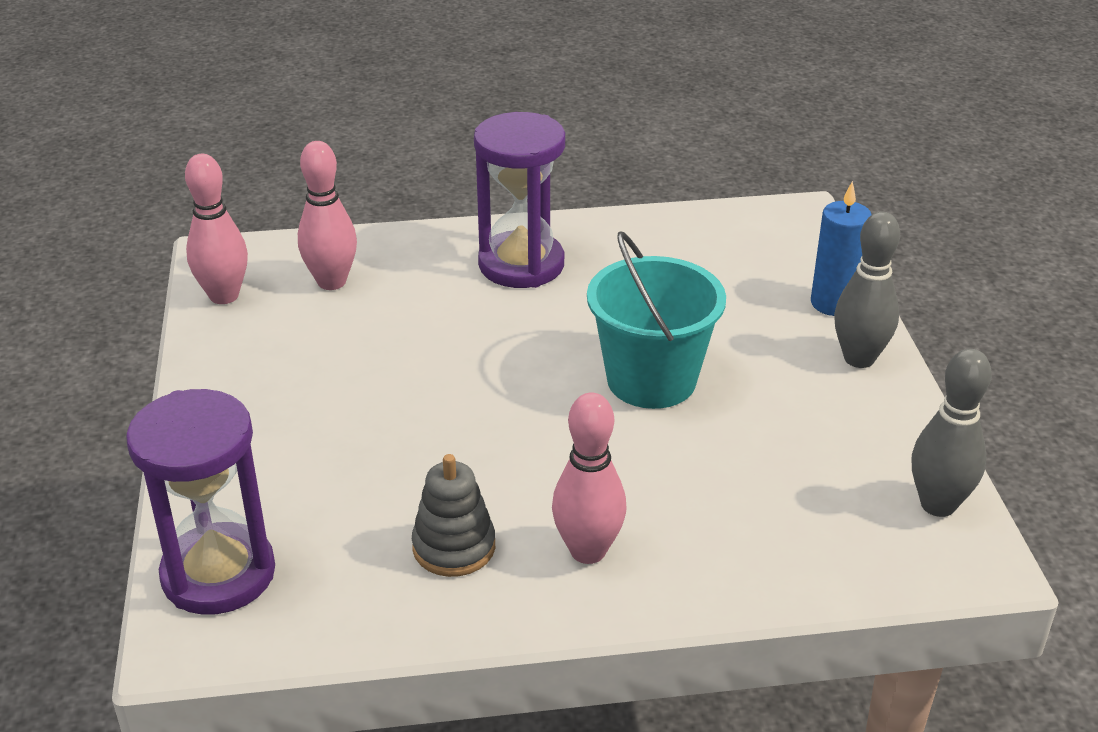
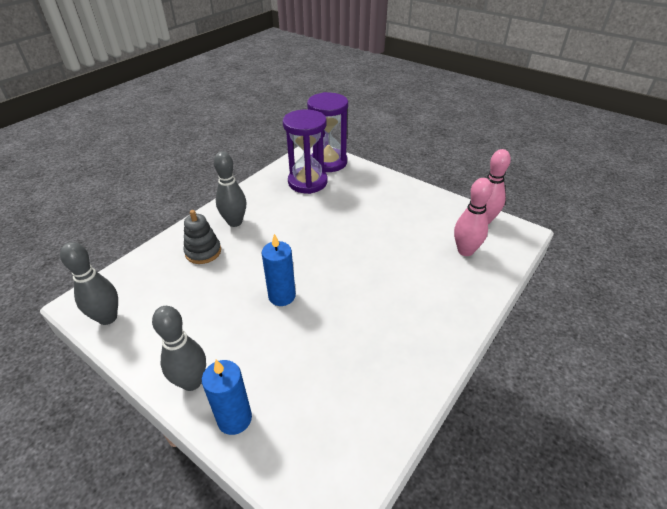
camera: 135 degrees right, 5 degrees up
(454, 547) = (277, 200): grey stacking toy -> grey stacking toy (203, 252)
(521, 264) = (416, 317): purple hourglass -> purple hourglass (307, 182)
(588, 551) = (235, 222): pink bowling pin -> grey bowling pin
(651, 380) = (282, 296): turquoise bucket -> blue candle

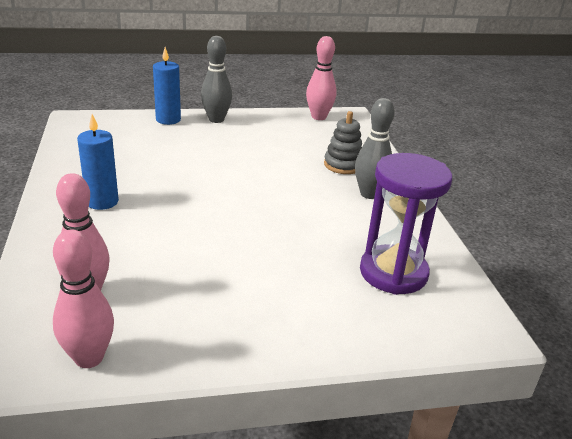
camera: 130 degrees right, 10 degrees down
(108, 318) = (318, 117): grey bowling pin -> pink bowling pin
(282, 296) = (230, 170): blue candle -> blue candle (102, 202)
(328, 162) = (430, 321): purple hourglass -> none

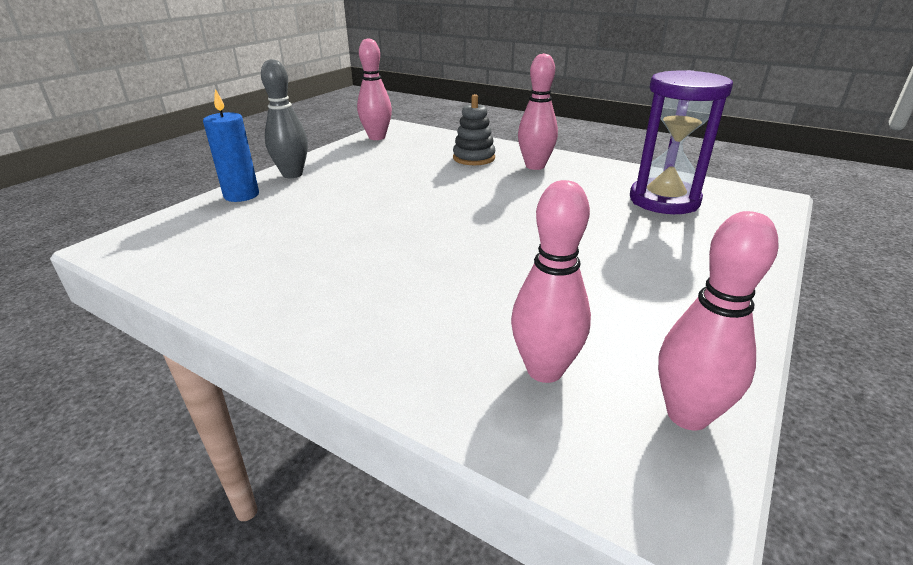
camera: 45 degrees left, 0 degrees up
(102, 202) = (351, 292): blue candle -> none
(369, 194) = (535, 166): grey bowling pin -> pink bowling pin

